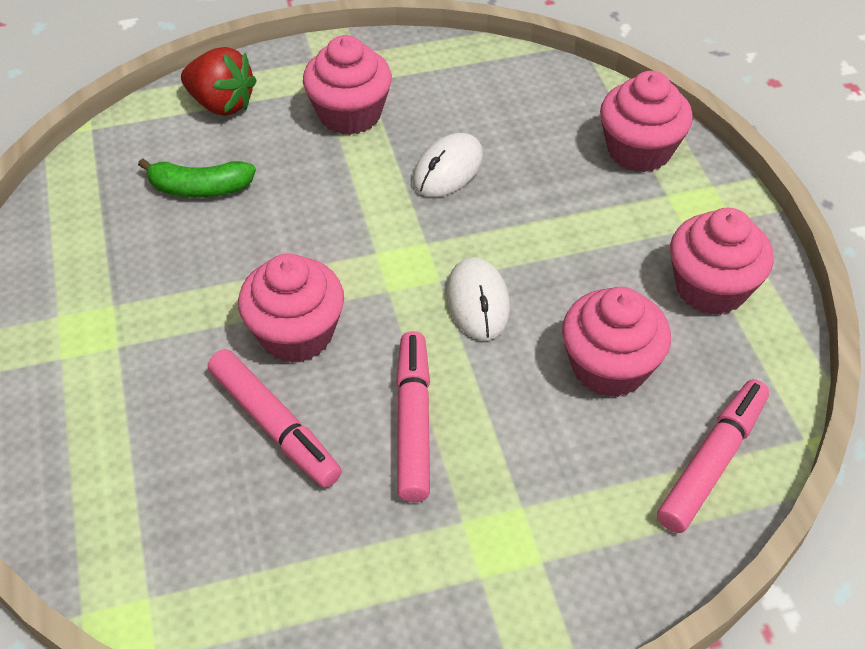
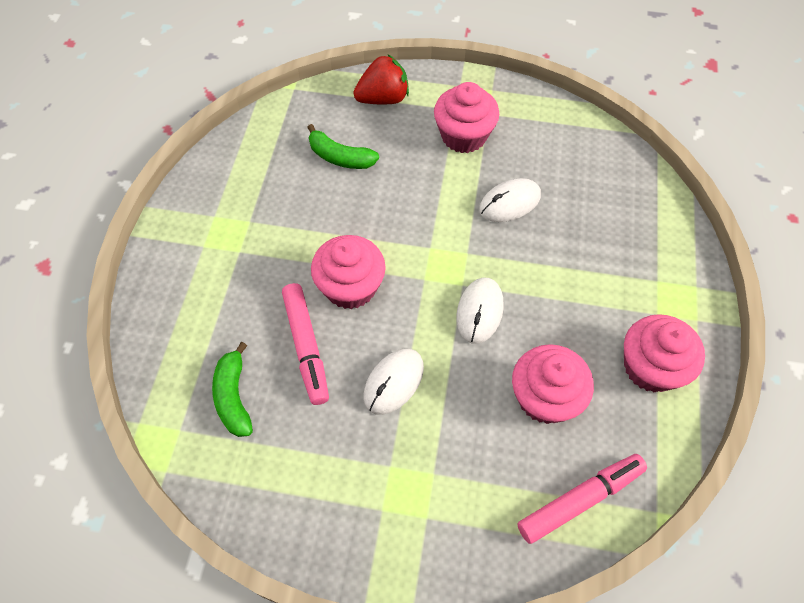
camera: 25 degrees right, 10 degrees up
(206, 525) = (234, 397): none -> green banana
(221, 104) = (383, 99): red strawberry -> red strawberry turned 75 degrees counterclockwise
(413, 422) = (393, 382): pink marker -> white mouse
(639, 150) = (655, 238): pink cupcake -> none

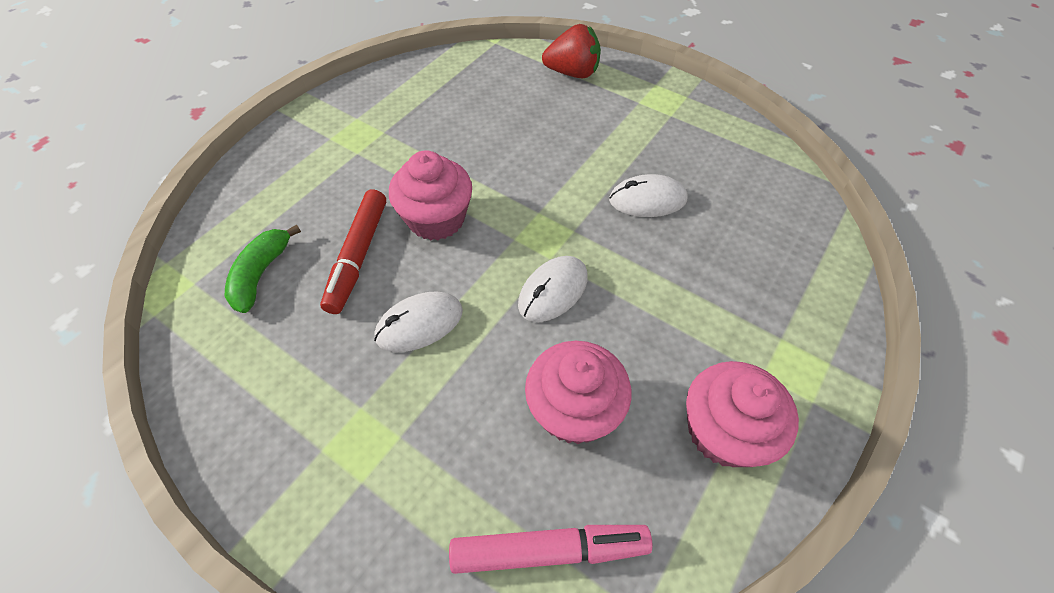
camera: 25 degrees right, 5 degrees down
(306, 347) = (358, 256): pink marker -> red marker
(340, 157) = (501, 107): green banana -> none
(463, 136) = (634, 126): pink cupcake -> none

